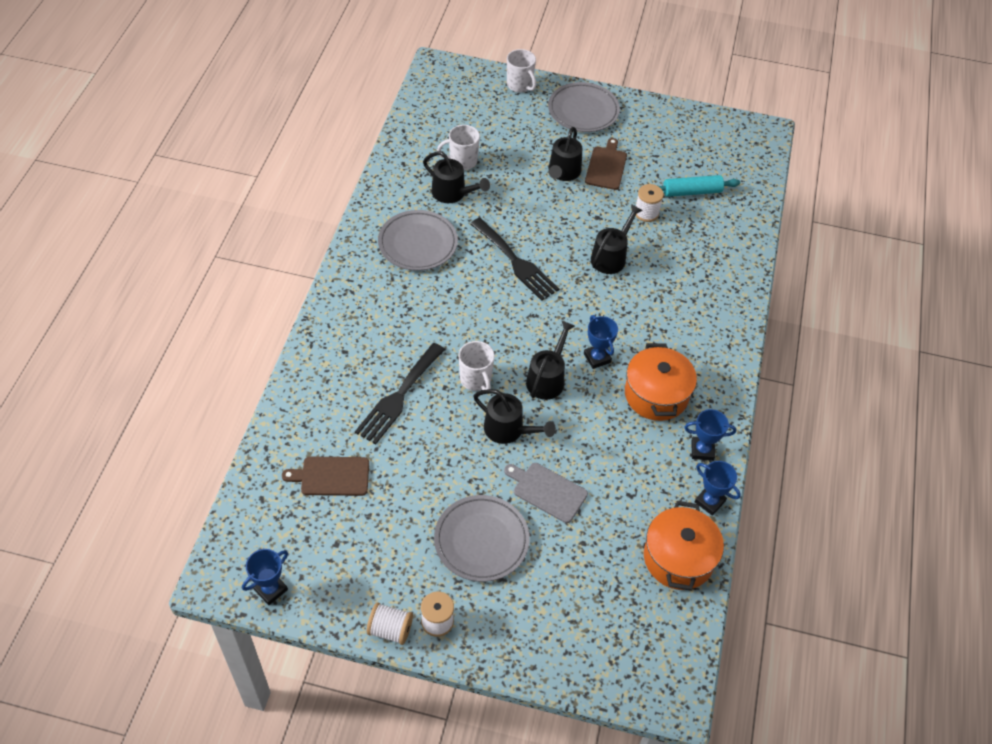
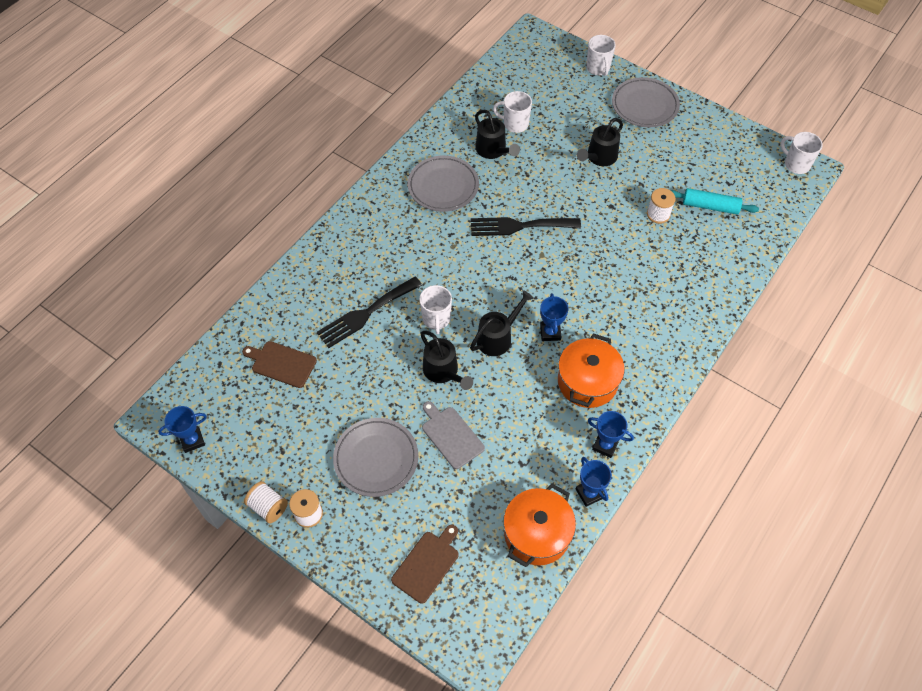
camera: 25 degrees right, 5 degrees up
(516, 262) = (519, 226): black fork -> black fork turned 105 degrees clockwise
(606, 166) = (641, 162): brown cutting board -> brown cutting board (427, 564)
(611, 256) = (606, 245): black watering can -> none
(751, 131) = (796, 164): none -> white mug

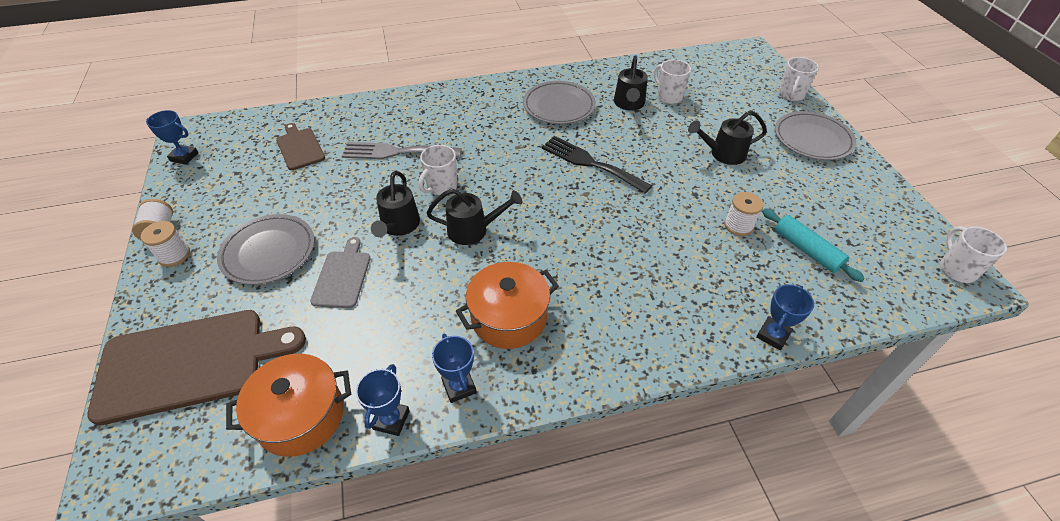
camera: 40 degrees right, 10 degrees down
(366, 314) = (396, 152): black fork -> grey fork
(427, 564) = (189, 363): brown cutting board -> brown cutting board, size x1.95
(550, 332) = (523, 255): blue trophy -> blue trophy (773, 335)

